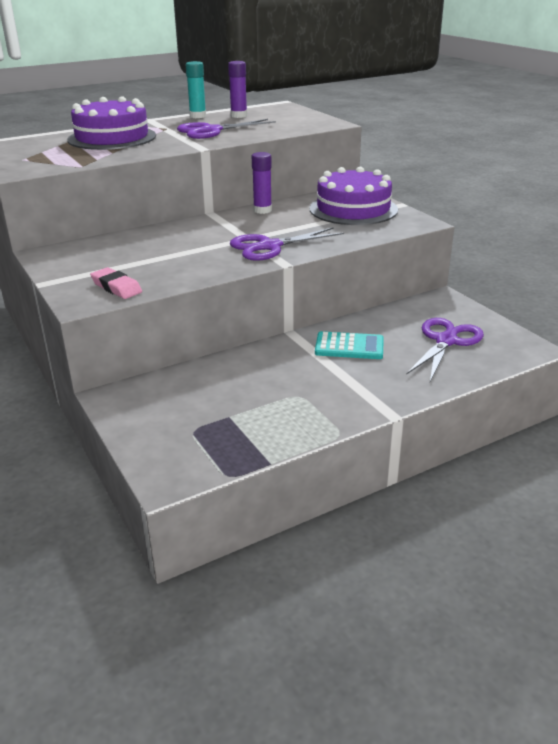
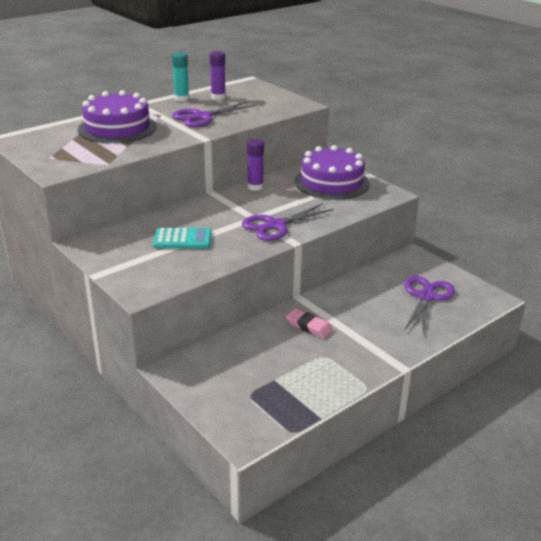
camera: 10 degrees left, 0 degrees up
(116, 287) = (163, 275): pink eraser -> pink eraser (309, 326)
(349, 346) = (351, 307): turquoise calculator -> turquoise calculator (182, 239)

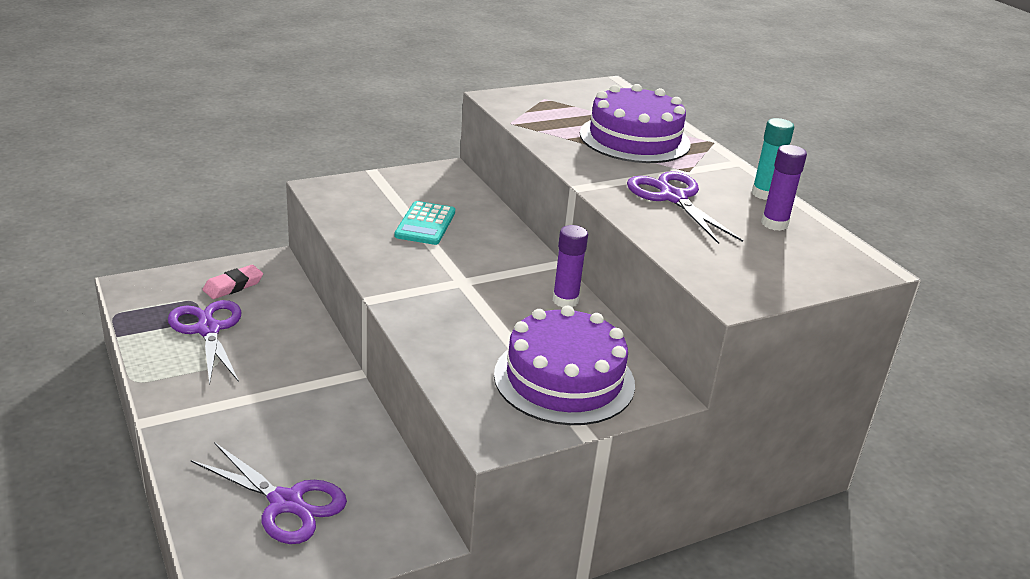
camera: 100 degrees right, 0 degrees up
(276, 225) = (429, 294): purple scissors -> purple scissors (208, 330)
(309, 326) = (285, 366): pink eraser -> pink eraser (233, 286)

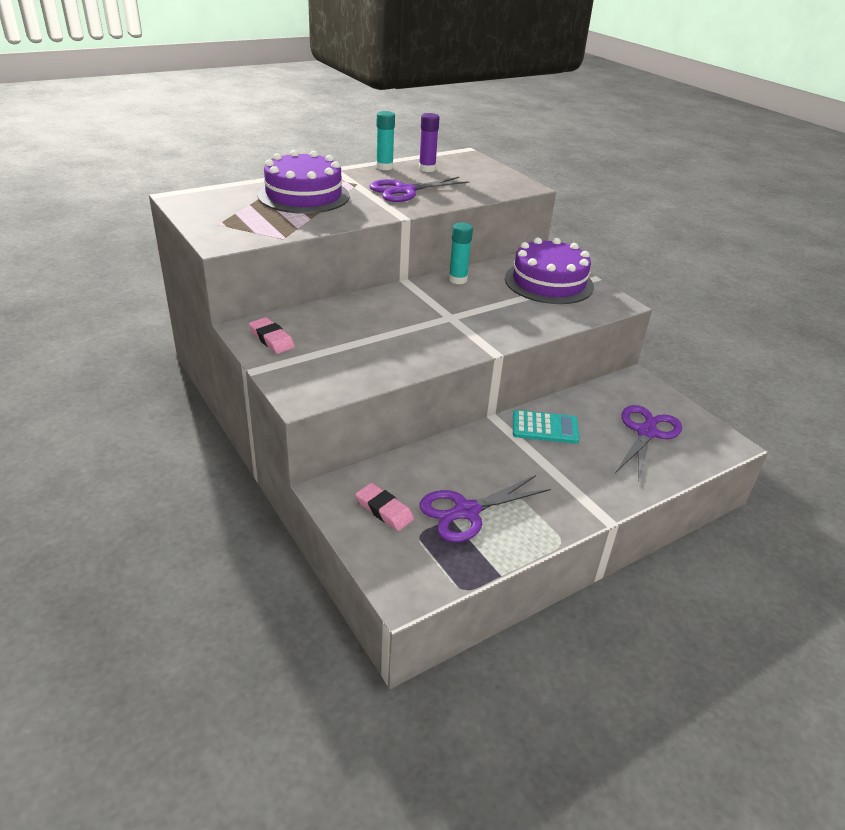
camera: 95 degrees left, 5 degrees up
(425, 224) = (363, 335): turquoise calculator -> turquoise calculator (545, 428)
(426, 180) = (272, 339): none -> pink eraser
(565, 300) = (458, 280): purple glue stick -> turquoise glue stick

